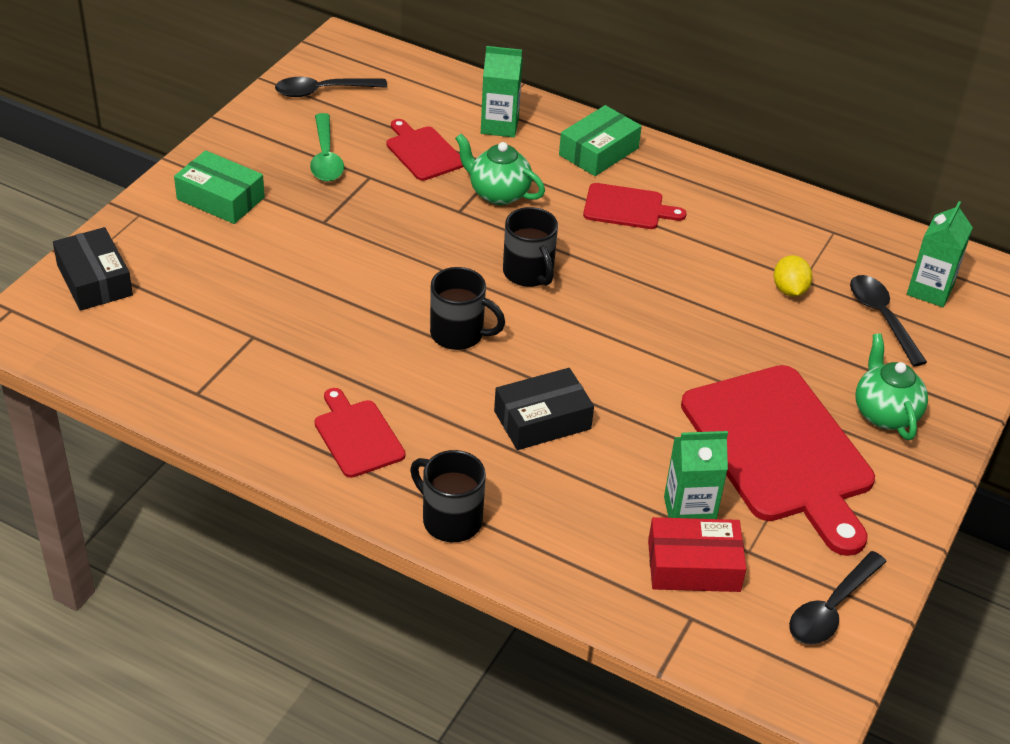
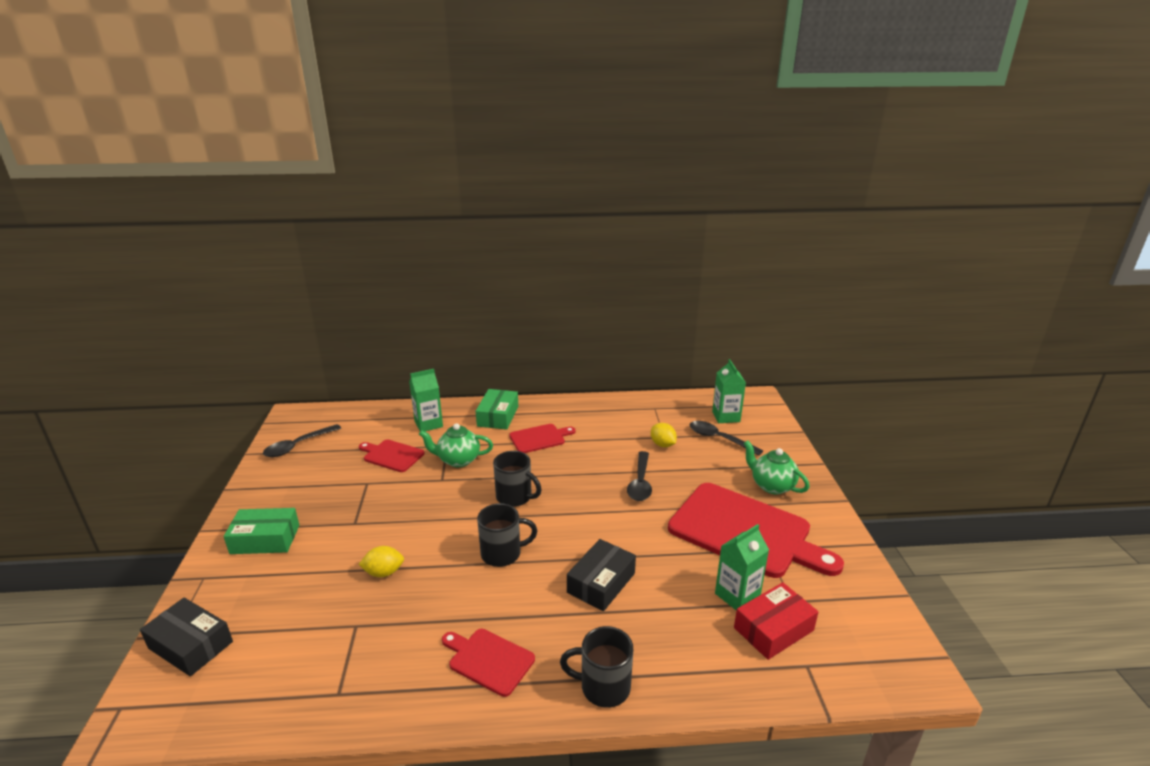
camera: 30 degrees left, 15 degrees down
(317, 294) = (384, 572): none -> yellow lemon
(325, 157) = (327, 483): green spoon -> none
(831, 608) = (866, 611): black spoon -> black spoon (640, 482)

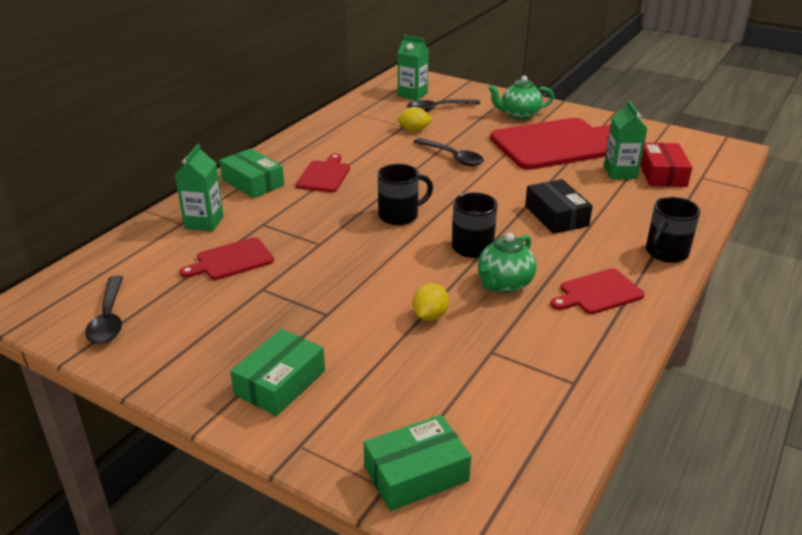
camera: 55 degrees left, 5 degrees up
(190, 645) = (416, 473): black box -> green box
(458, 460) = (299, 225): green teapot -> green teapot (504, 284)

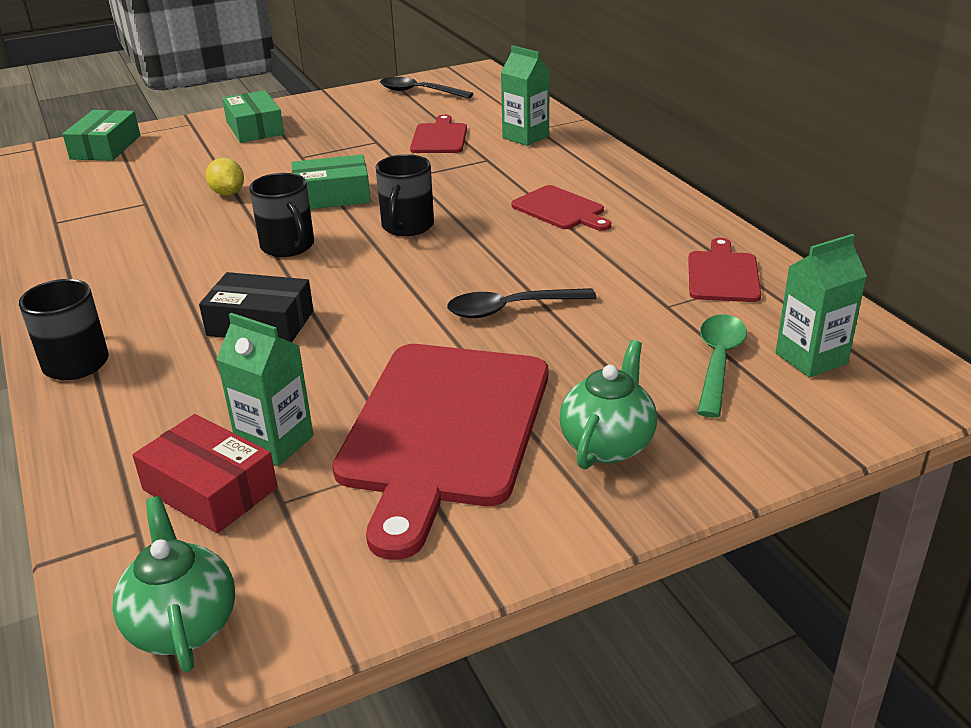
camera: 125 degrees right, 0 degrees up
(253, 182) = (588, 170): green box -> green box (332, 196)
(414, 130) = (640, 309): yellow lemon -> none
(438, 108) = (718, 363): black spoon -> green spoon
(504, 284) = (206, 240): green teapot -> green teapot (183, 625)
(598, 293) = (108, 282): red cutting board -> red cutting board (723, 275)

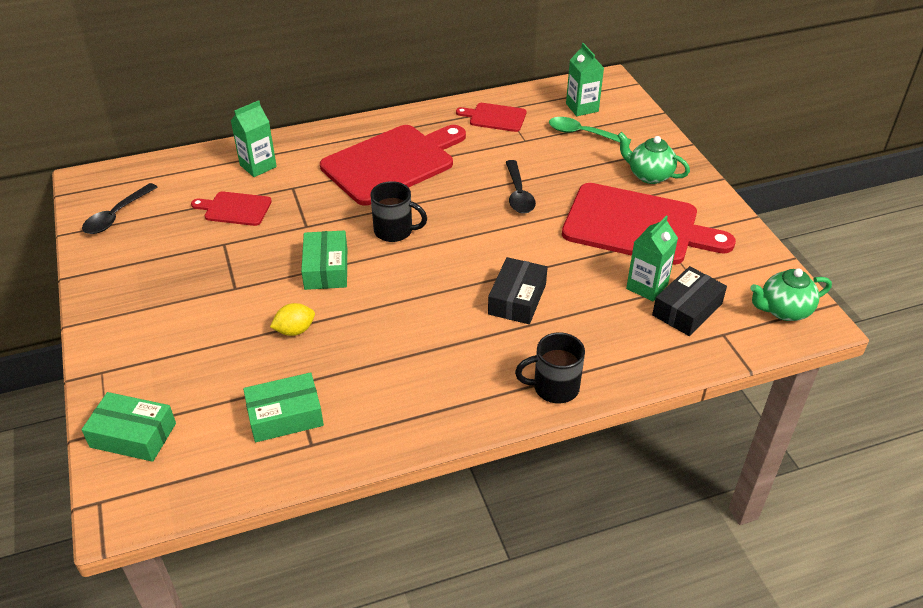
camera: 85 degrees left, 10 degrees up
(210, 489) = (687, 309): red box -> black box
(255, 128) = (145, 322): green box -> green box (285, 416)
(288, 246) = (408, 290): black mug -> none
(560, 209) = (392, 163): red cutting board -> red cutting board, size x2.07

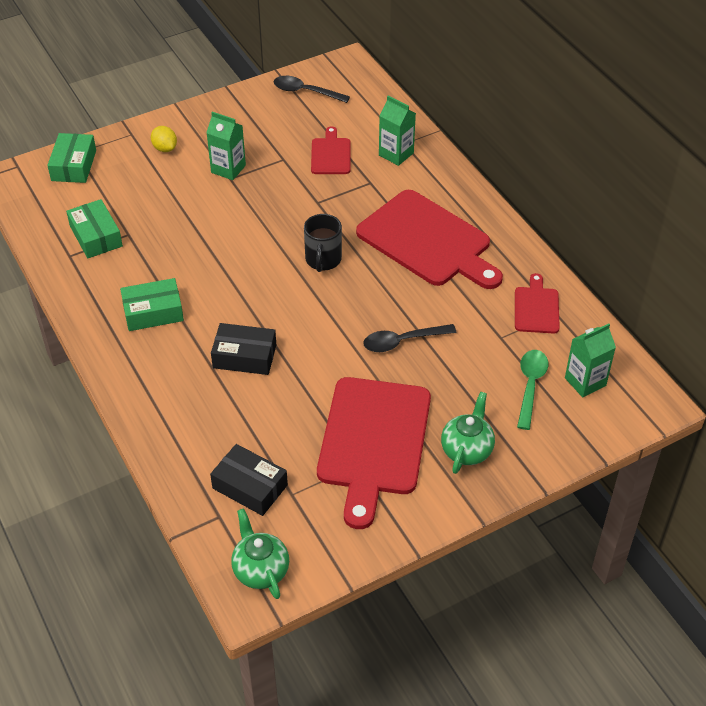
camera: 80 degrees right, 5 degrees up
(295, 330) = (186, 222): yellow lemon -> yellow lemon (165, 148)
(326, 268) = (263, 225): green box -> green box (153, 312)
(554, 387) = (137, 392): black mug -> none
(647, 286) = (278, 453): green carton -> green carton (228, 169)

